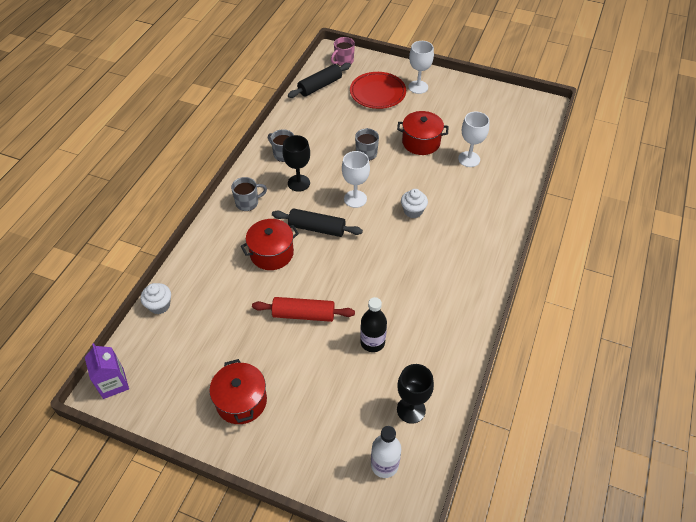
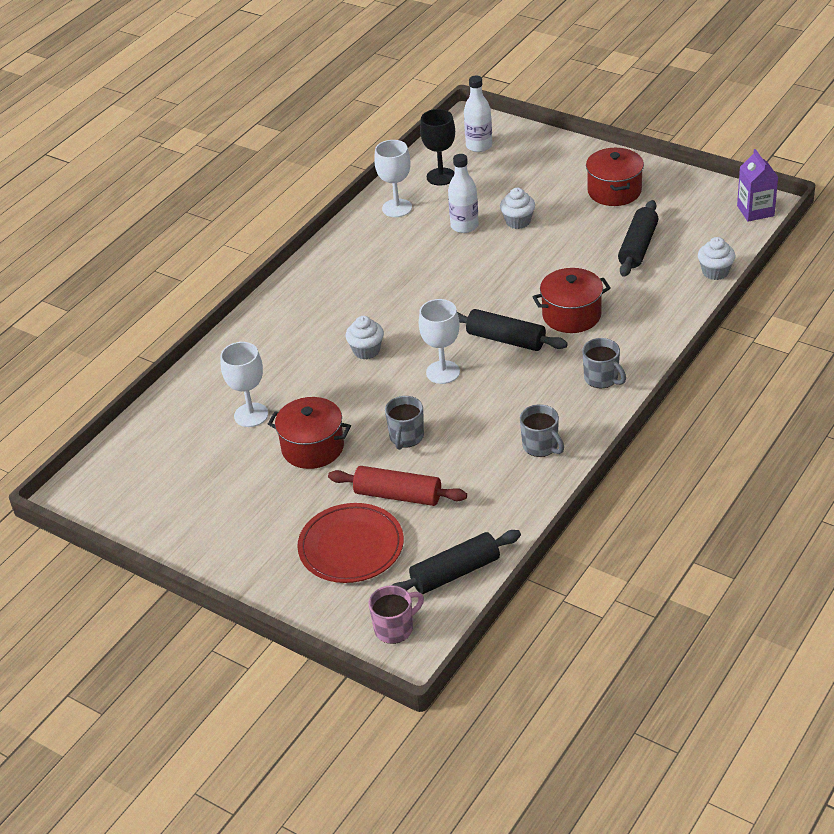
camera: 165 degrees left, 10 degrees down
(220, 329) = (638, 247): none -> black rolling pin
(248, 203) = (602, 378): grey mug -> grey mug turned 120 degrees counterclockwise
(298, 183) = (522, 400): black goblet -> none
(303, 314) = (538, 253): red rolling pin -> red rolling pin (398, 495)
(326, 352) = (518, 221): none -> white cupcake
(372, 342) = (464, 226): black bottle -> white bottle
(418, 87) = (272, 552): white goblet -> white goblet (397, 208)

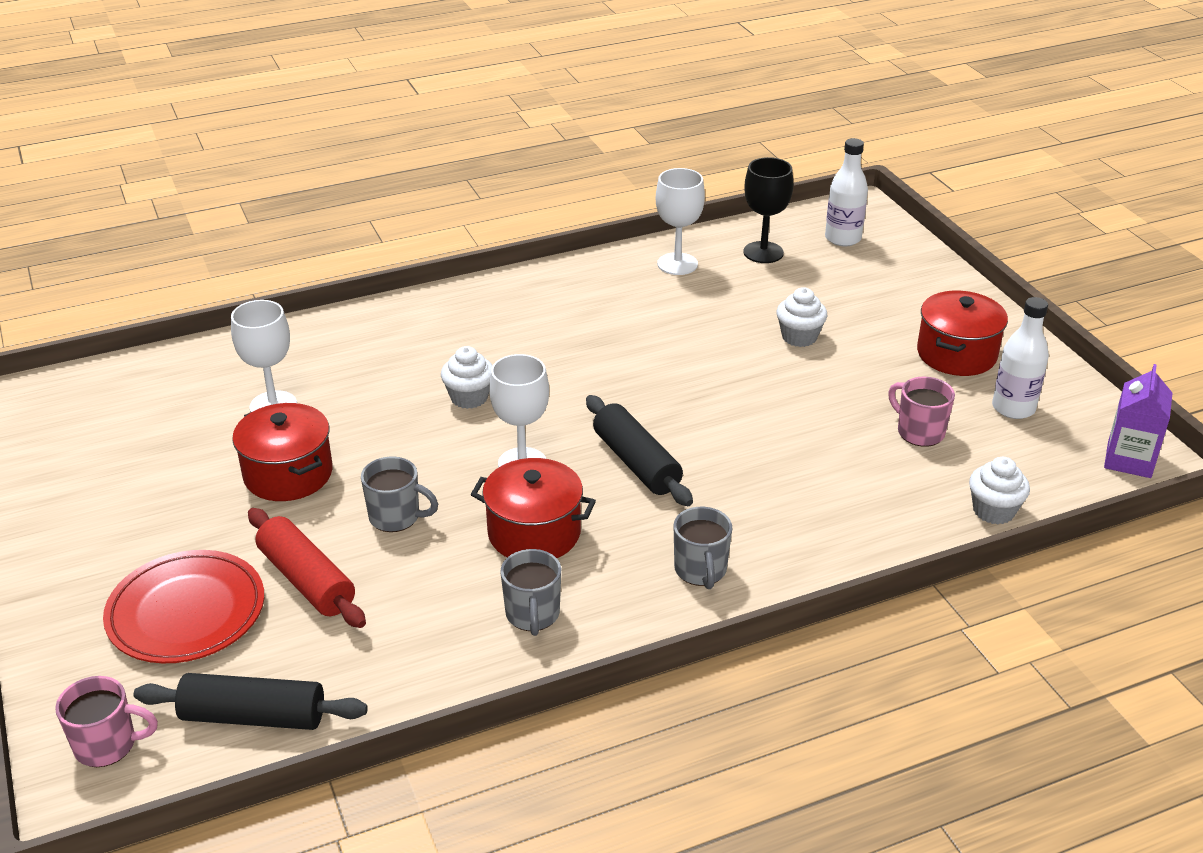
camera: 30 degrees right, 5 degrees down
(406, 437) = (396, 517): grey mug -> grey mug turned 120 degrees counterclockwise
(464, 226) = (731, 314): white bottle -> white bottle (1013, 408)
(571, 315) = (747, 473): red pot -> red pot (534, 533)
(638, 247) = (919, 432): black rolling pin -> pink mug

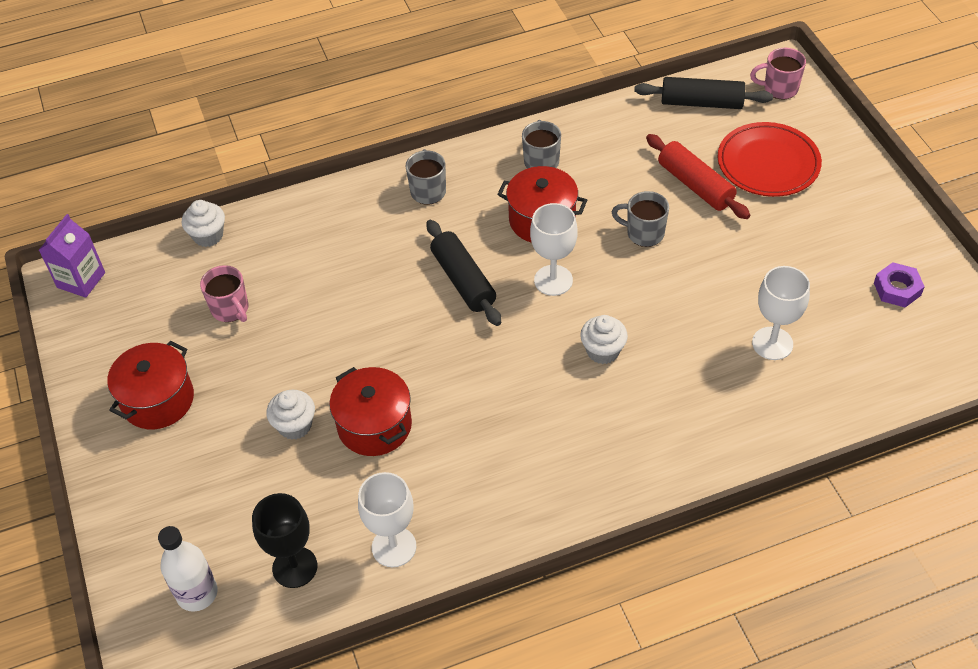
camera: 175 degrees left, 15 degrees up
(96, 458) = (897, 289): none -> purple nut
(288, 474) = (736, 272): red pot -> red pot (374, 425)
(1013, 408) = (141, 334): white bottle -> none

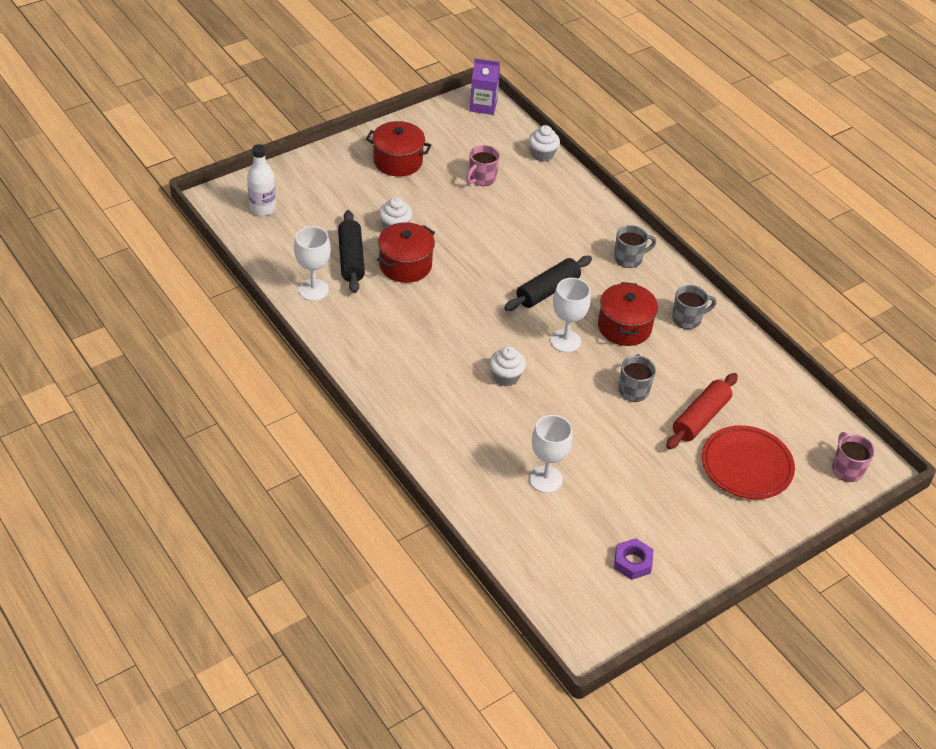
camera: 70 degrees right, 5 degrees down
(295, 567) = (289, 247): black goblet -> none
(701, 103) = (802, 415): black rolling pin -> black rolling pin (351, 259)

